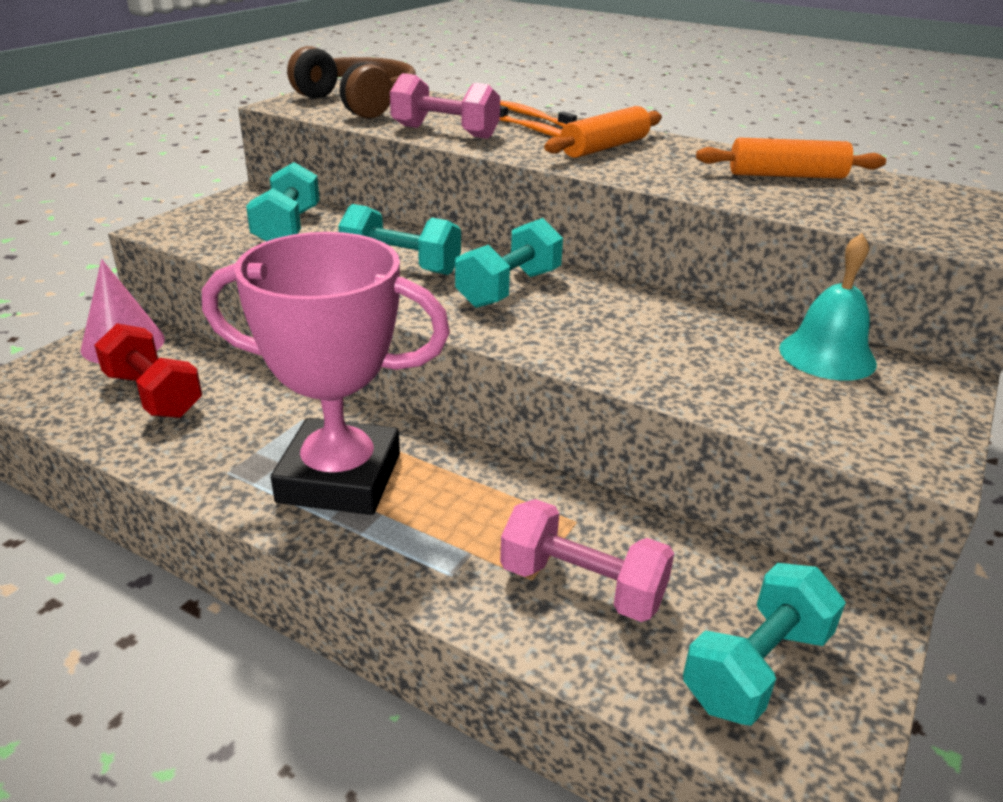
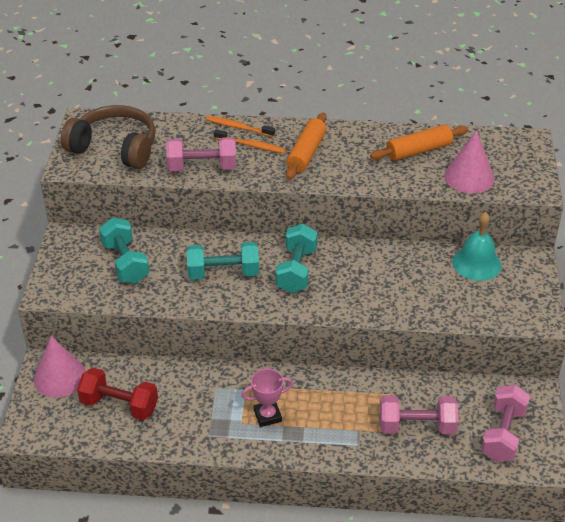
camera: 25 degrees left, 10 degrees up
(339, 478) = (267, 416): pink trophy -> pink trophy, size x0.42
(756, 667) = (503, 434): turquoise dumbbell -> pink dumbbell
(859, 212) = (469, 177): none -> pink cone

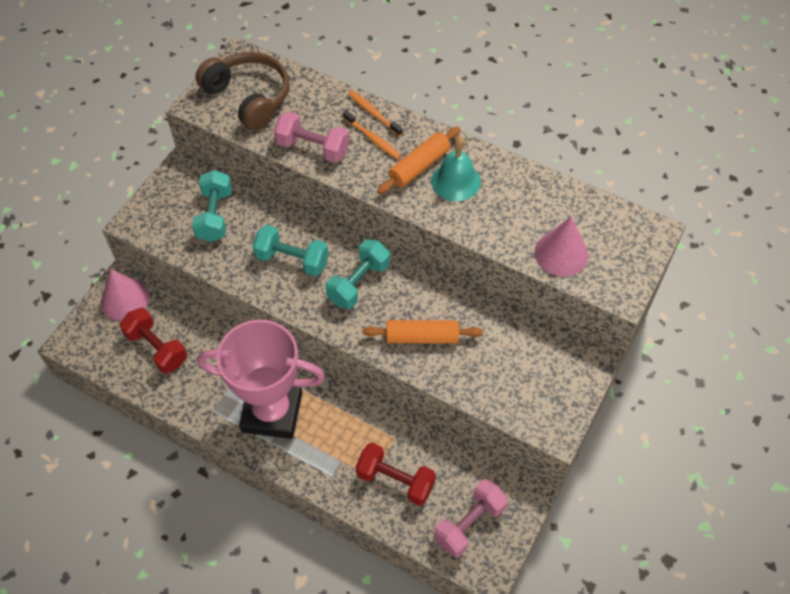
camera: 25 degrees right, 15 degrees up
(267, 416) = (272, 412): pink trophy -> pink trophy, size x2.37
(416, 426) = (395, 480): pink dumbbell -> red dumbbell
(418, 150) = (530, 203): orange rolling pin -> orange rolling pin (422, 337)
(476, 263) = (533, 342): turquoise bell -> turquoise bell (455, 181)

